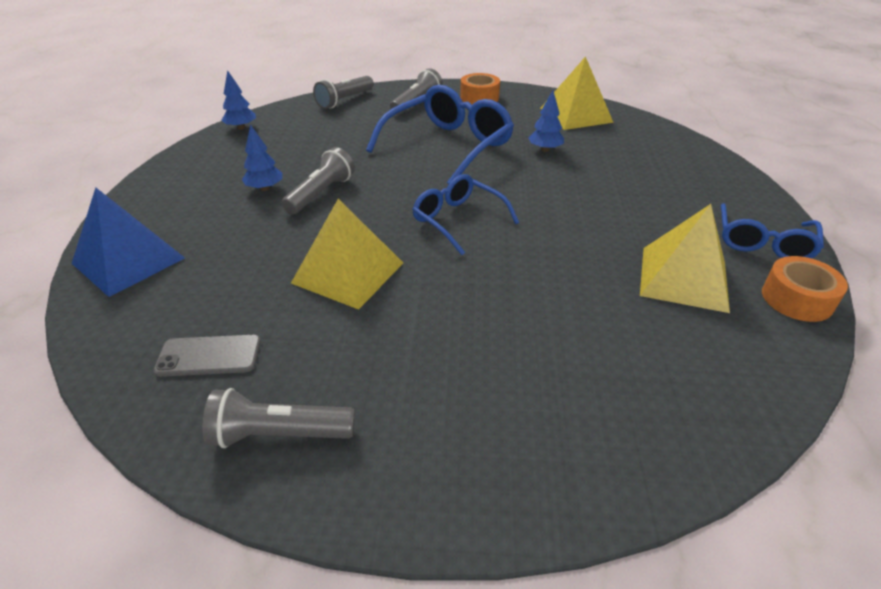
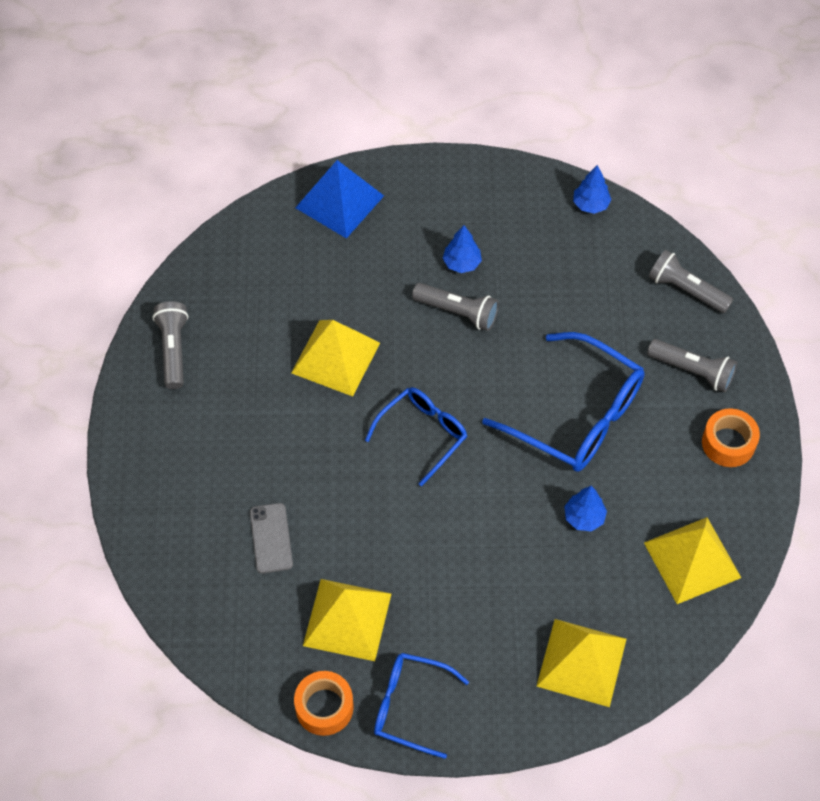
camera: 85 degrees right, 20 degrees up
(209, 356) = (237, 291): grey phone -> grey phone (271, 538)
(676, 159) = (581, 662): none -> yellow pyramid

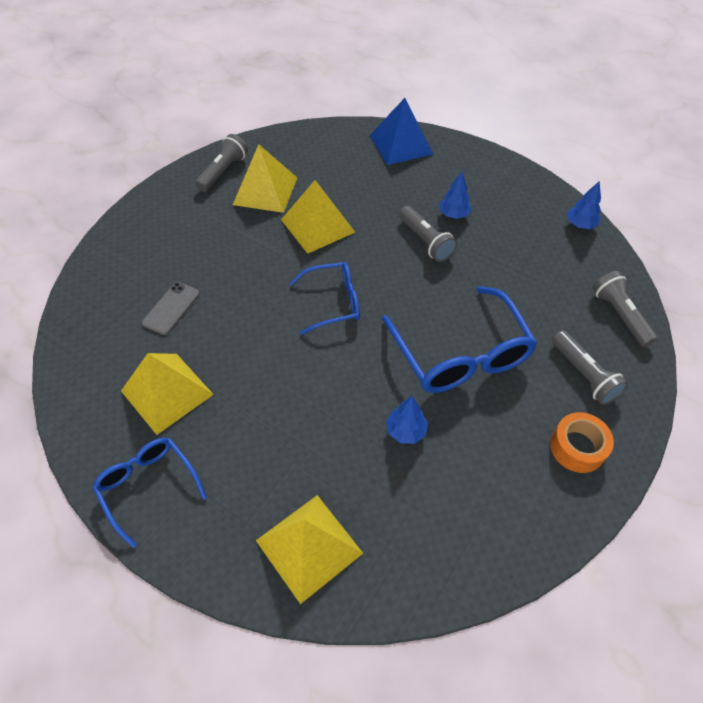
camera: 35 degrees right, 5 degrees down
(324, 707) = (91, 444): orange tape -> none
(692, 560) = (474, 524): yellow pyramid -> yellow pyramid (265, 191)

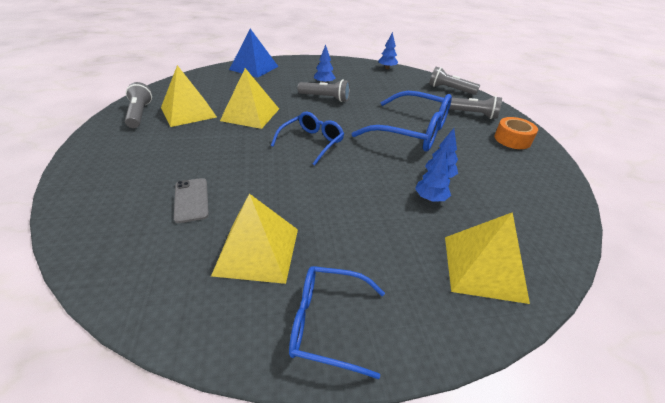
camera: 45 degrees left, 15 degrees down
(360, 448) = (430, 198): none -> blue tree

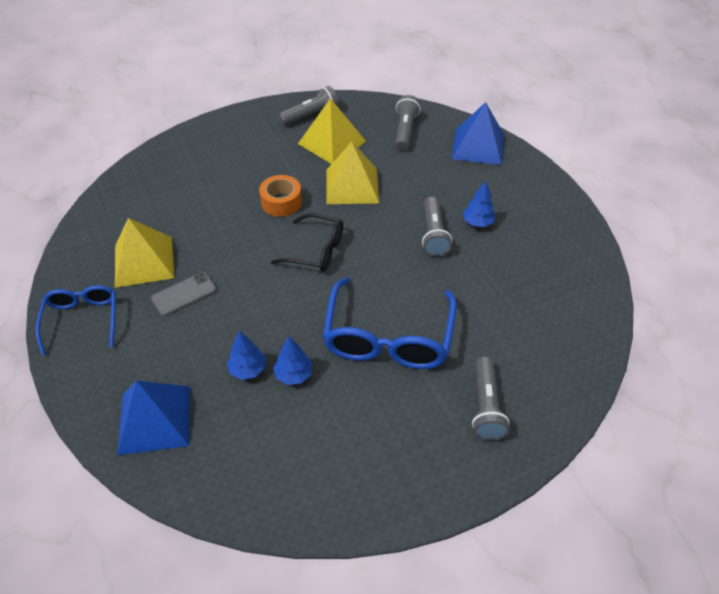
camera: 75 degrees right, 10 degrees up
(191, 200) = (193, 203): grey phone -> grey phone (184, 294)
(312, 142) = (316, 250): blue glasses -> black glasses
(387, 68) = (594, 279): blue tree -> none
(450, 89) = (565, 373): grey flashlight -> grey flashlight (405, 131)
(484, 268) = (154, 419): yellow pyramid -> blue pyramid
(512, 139) = (428, 461): orange tape -> orange tape (281, 202)

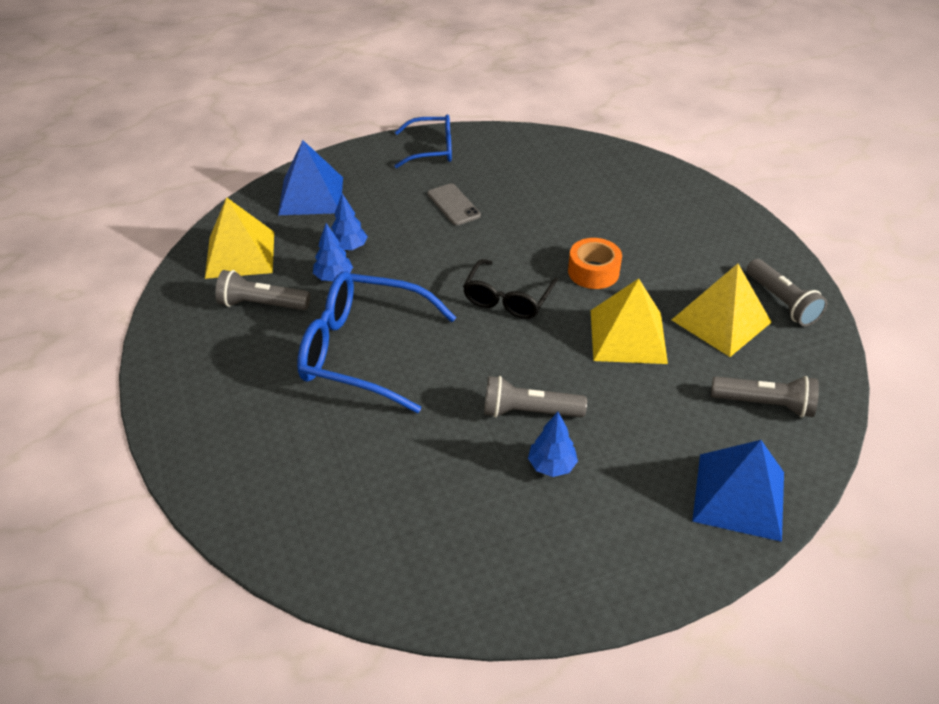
camera: 95 degrees right, 5 degrees down
(144, 261) = (502, 178): yellow pyramid -> yellow pyramid (240, 254)
(485, 406) = (246, 425): grey flashlight -> grey flashlight (262, 304)

